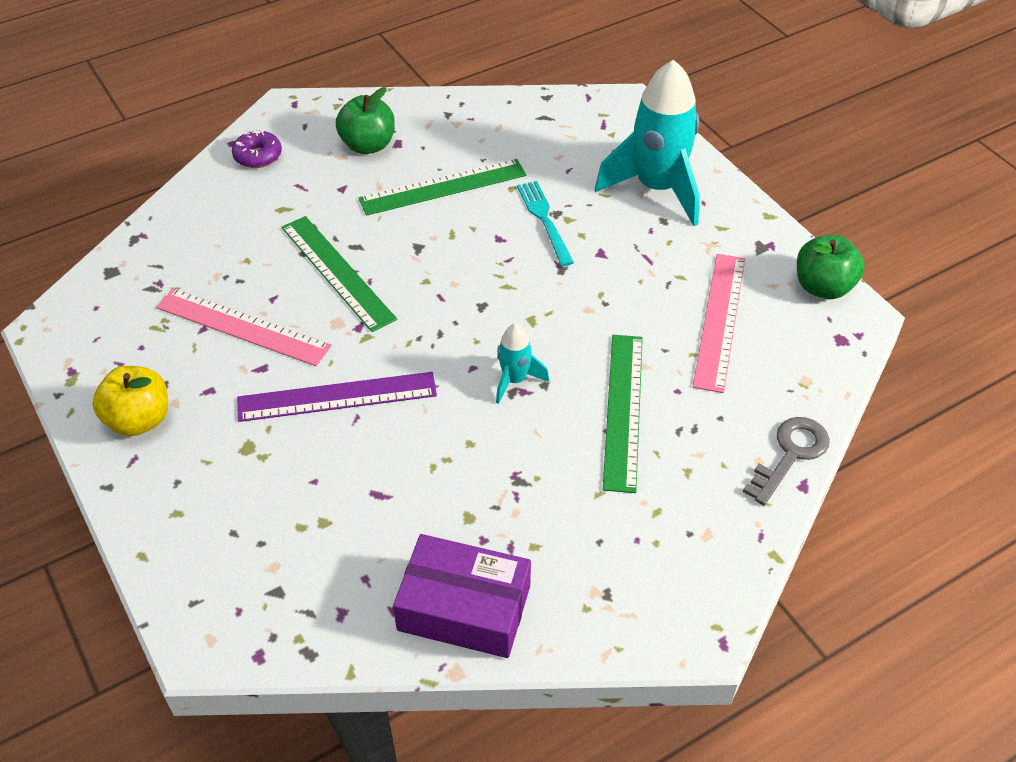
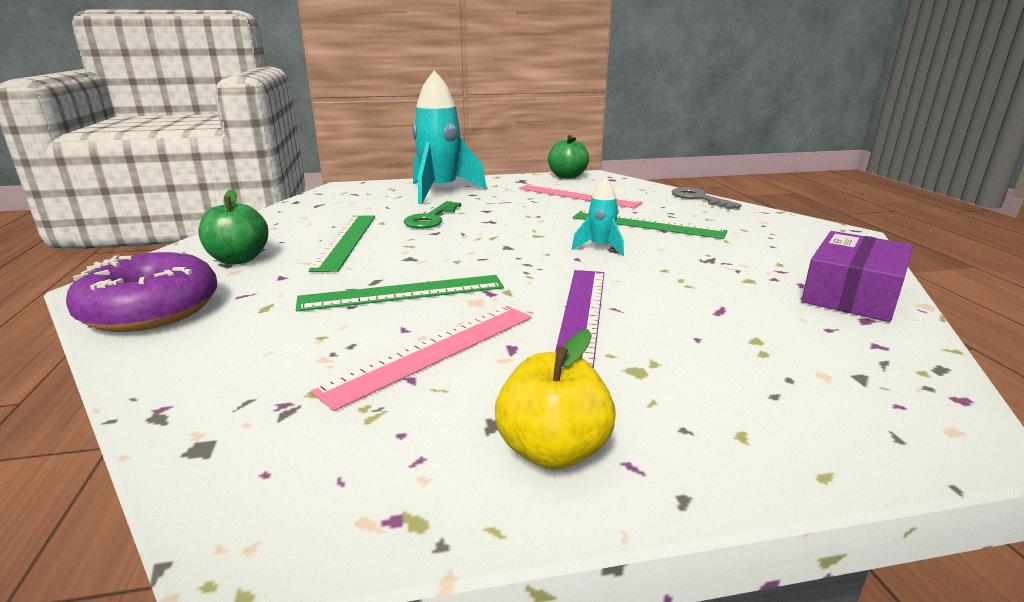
camera: 70 degrees left, 25 degrees down
(258, 156) = (151, 310): purple donut -> purple donut, size x2.00
(544, 219) = (431, 218): turquoise fork -> green key

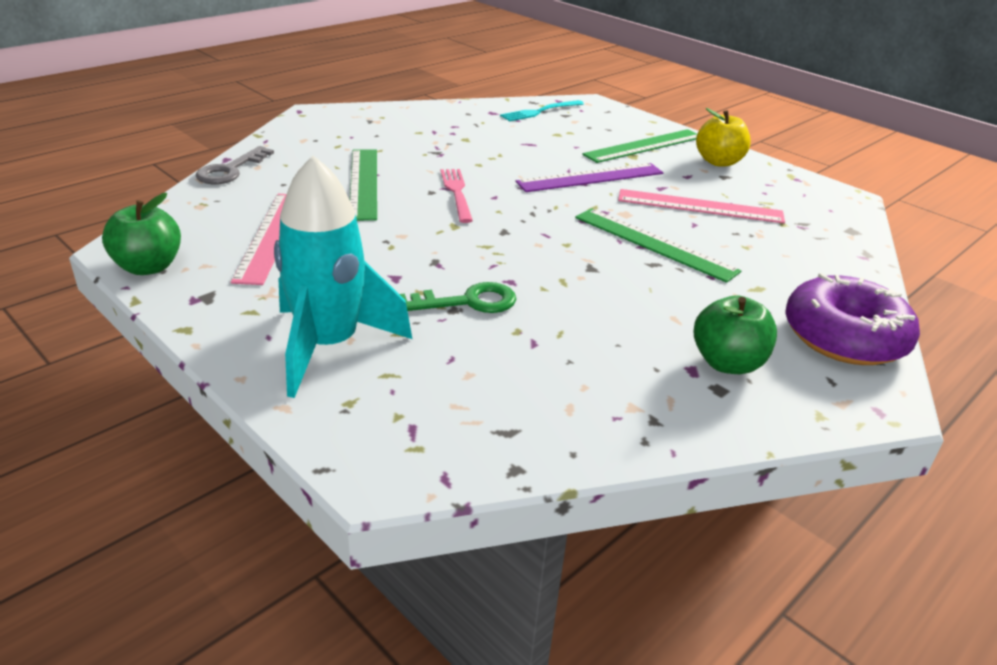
camera: 125 degrees left, 10 degrees up
(346, 241) = (600, 323): green ruler -> green ruler (644, 146)
(600, 247) = (456, 192): turquoise rocket -> pink fork
(852, 293) = (454, 114): purple box -> none
(875, 357) = (539, 112): none -> turquoise fork

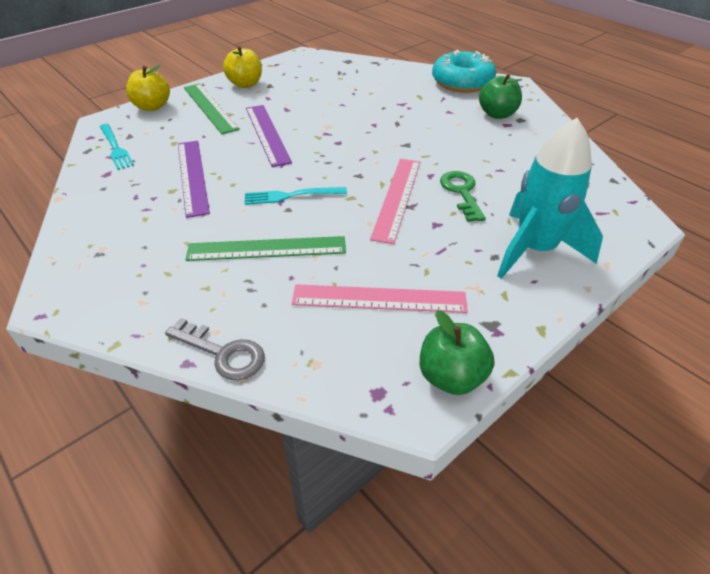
camera: 85 degrees left, 10 degrees up
(456, 192) = (290, 196): pink fork -> turquoise fork
(491, 146) = (192, 176): none -> purple ruler
(632, 119) = (152, 107): none -> yellow apple
(654, 244) = (371, 120): green ruler -> none
(700, 206) = (317, 99): pink ruler -> pink ruler (397, 198)
(844, 337) = (462, 82): purple donut -> turquoise donut

